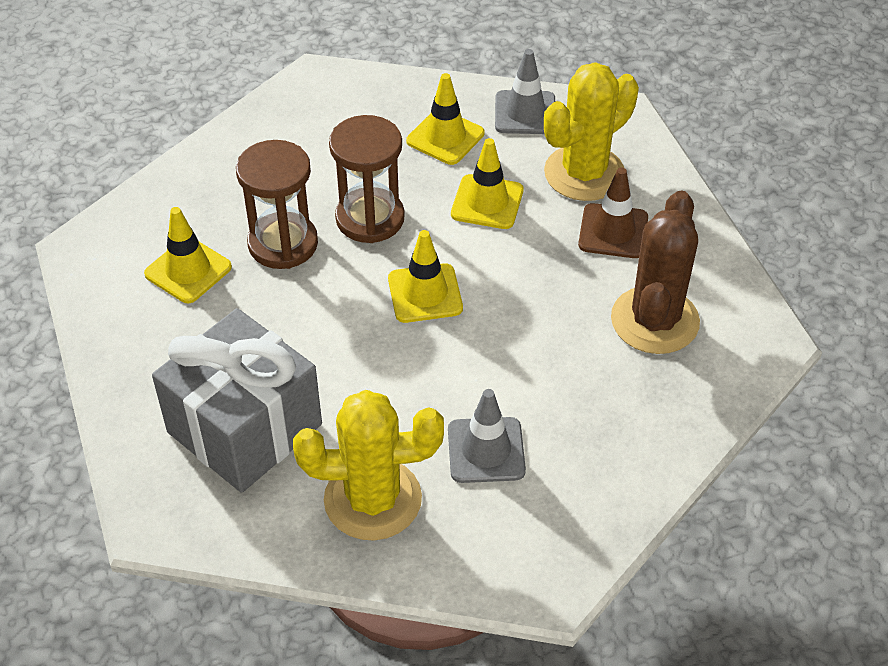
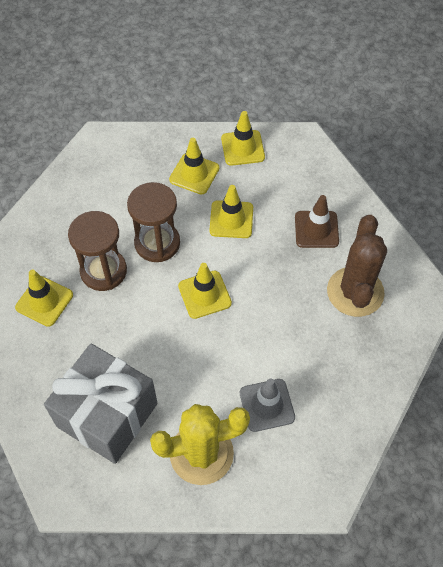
camera: 10 degrees left, 10 degrees up
(525, 113) = (242, 148): grey traffic cone -> yellow traffic cone
(584, 173) = (289, 188): yellow cactus -> none

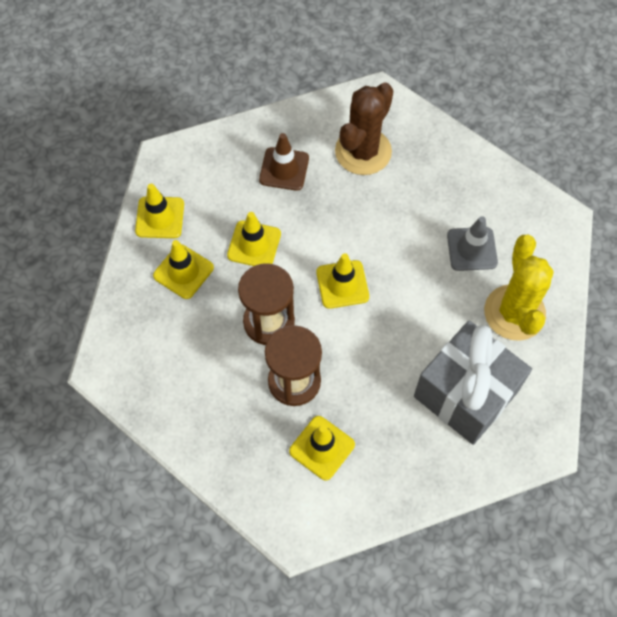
camera: 80 degrees left, 5 degrees up
(355, 292) = (363, 151): brown cactus -> brown cactus turned 75 degrees counterclockwise

